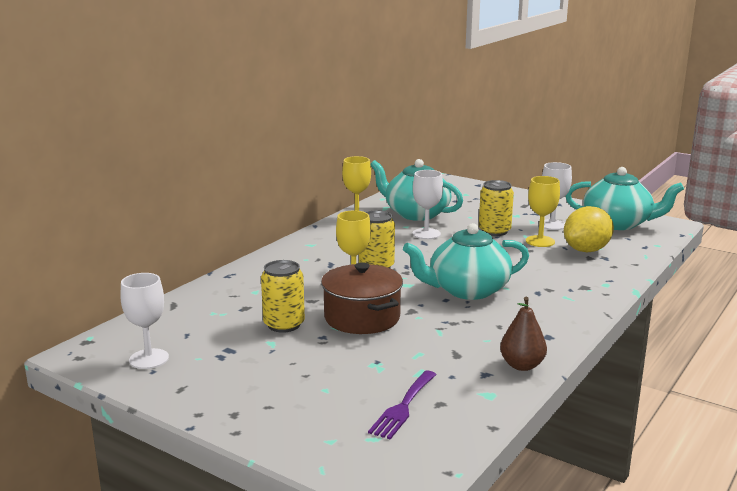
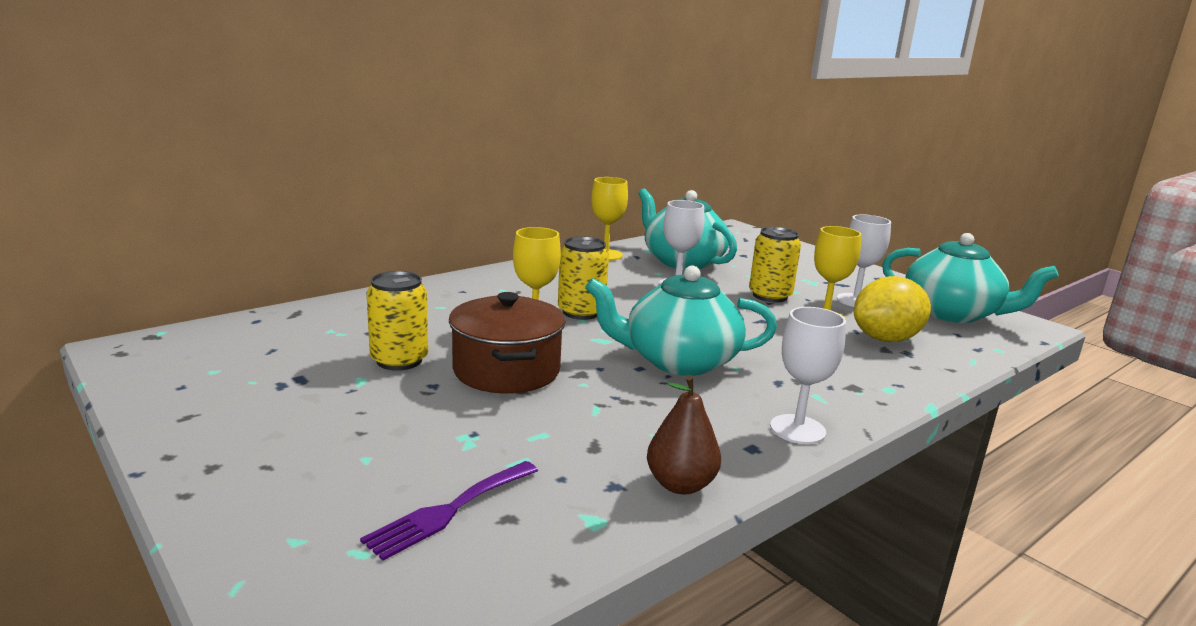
camera: 15 degrees right, 0 degrees up
(149, 359) = (194, 370): white goblet -> white goblet (797, 429)

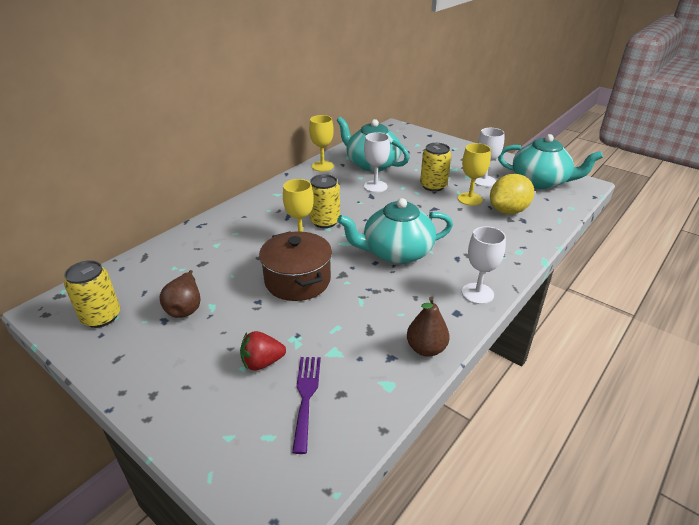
camera: 10 degrees left, 15 degrees up
(321, 375) = (185, 307): none -> brown pear
(399, 360) = (229, 285): yellow can -> yellow can (101, 317)
(400, 457) = (262, 362): none -> red strawberry
(449, 511) = (306, 396): purple fork -> purple fork turned 150 degrees clockwise

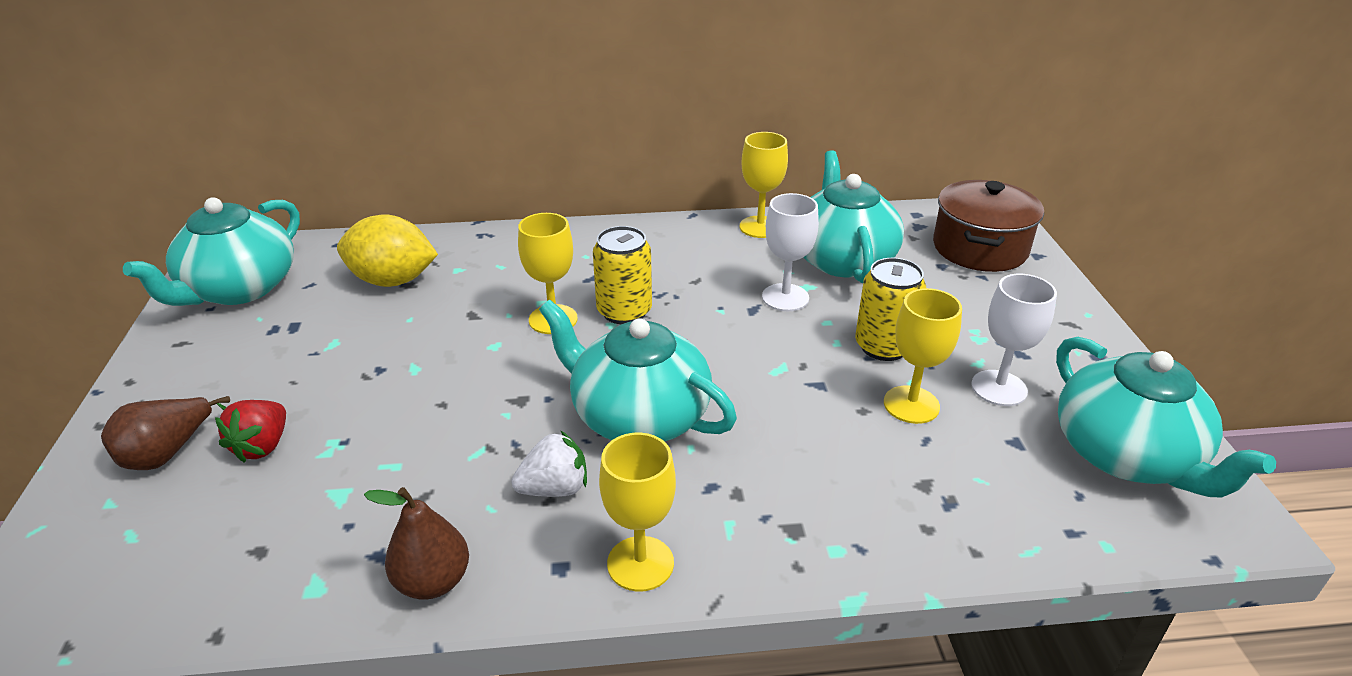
camera: 45 degrees right, 0 degrees up
(101, 317) = (239, 289): yellow can -> turquoise teapot
(185, 307) = (310, 327): brown pear -> brown pear (169, 453)
(262, 362) = (262, 446): red strawberry -> red strawberry turned 105 degrees counterclockwise
(297, 280) = (458, 372): brown pot -> brown pot (980, 248)
(306, 396) = (227, 522): purple fork -> none
(411, 292) = (554, 488): none -> white strawberry
(477, 293) = (640, 563): white goblet -> yellow goblet
(508, 211) = (949, 468): yellow lemon -> yellow lemon (393, 281)

